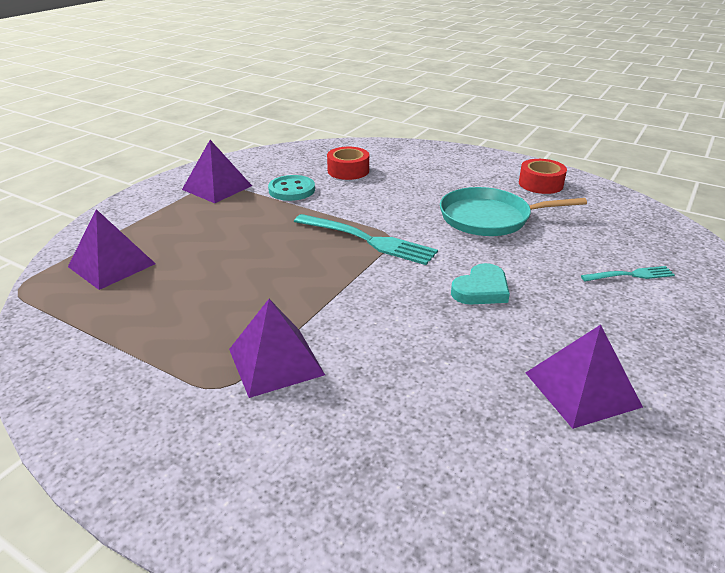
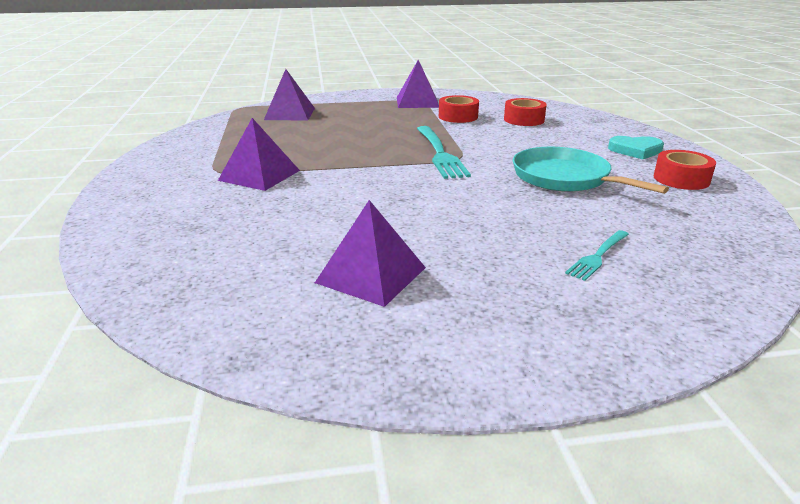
camera: 50 degrees right, 5 degrees down
(291, 190) = (458, 116): turquoise button -> red tape
(481, 289) = (446, 204): turquoise heart -> turquoise heart (635, 150)
(630, 275) = (598, 256): turquoise fork -> turquoise fork turned 90 degrees clockwise

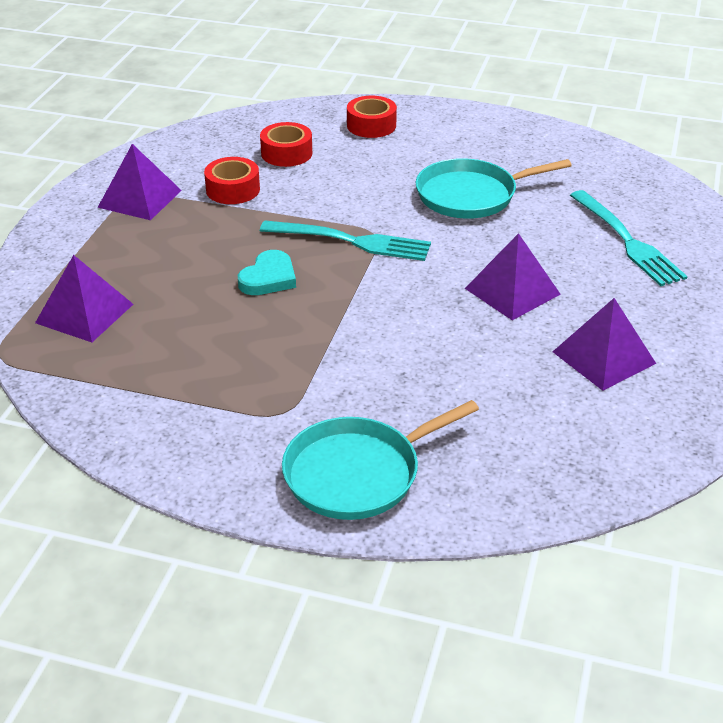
camera: 65 degrees left, 10 degrees up
(156, 203) = (358, 473): none -> turquoise pan
(259, 175) = (322, 381): purple pyramid -> purple pyramid (512, 291)
(598, 256) = (627, 241): turquoise fork -> turquoise fork, size x1.80
(635, 150) = (433, 132): turquoise heart -> turquoise heart (268, 278)
(681, 179) = (514, 142): red tape -> red tape (371, 125)

